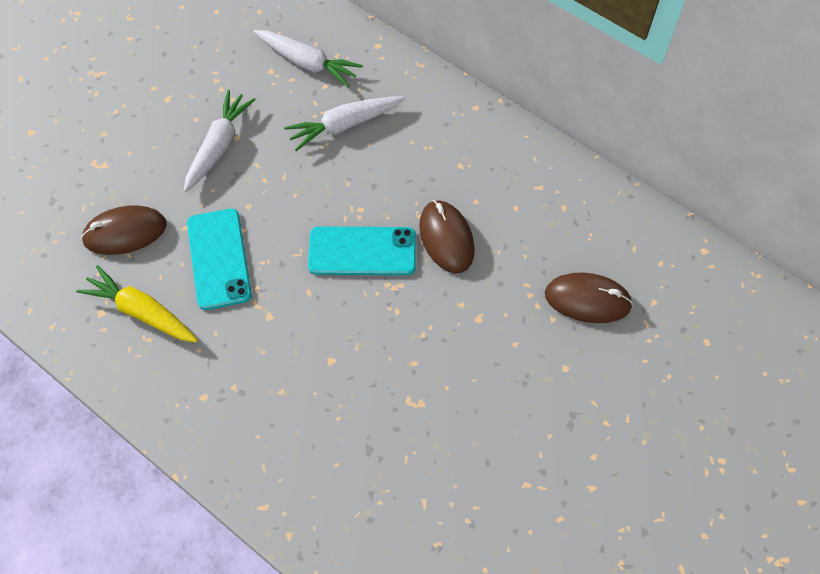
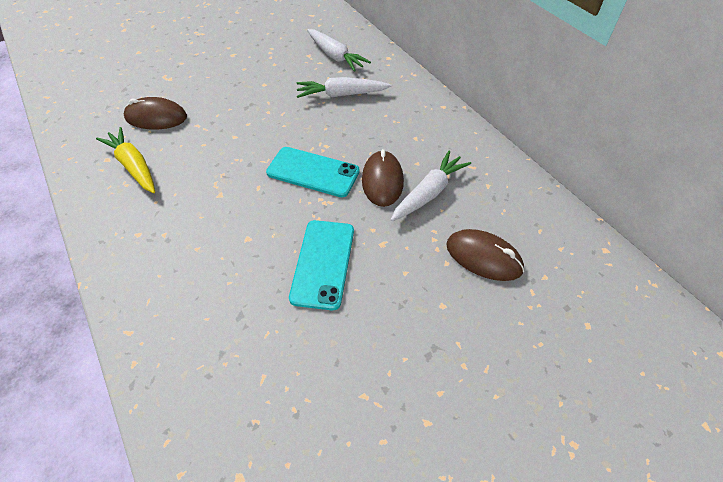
camera: 20 degrees right, 10 degrees down
(219, 146) = (249, 86): white carrot -> white carrot (429, 193)
(219, 259) = (207, 149): turquoise phone -> turquoise phone (323, 263)

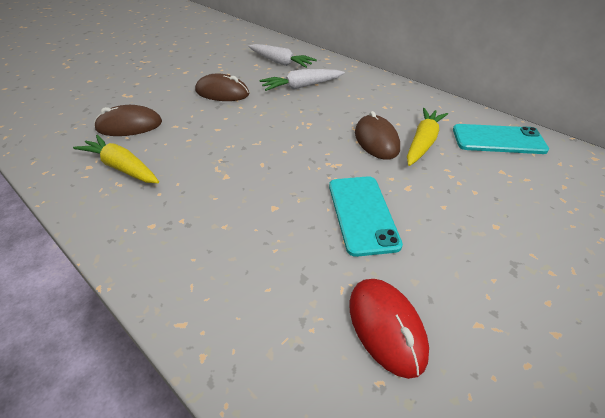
camera: 15 degrees left, 10 degrees down
(285, 377) = (386, 327): none -> red mouse
(313, 172) = (309, 144): turquoise phone -> turquoise phone (498, 140)
(429, 193) = (423, 142): white carrot -> yellow carrot
(483, 257) = (503, 181): brown mouse -> brown mouse (222, 93)

